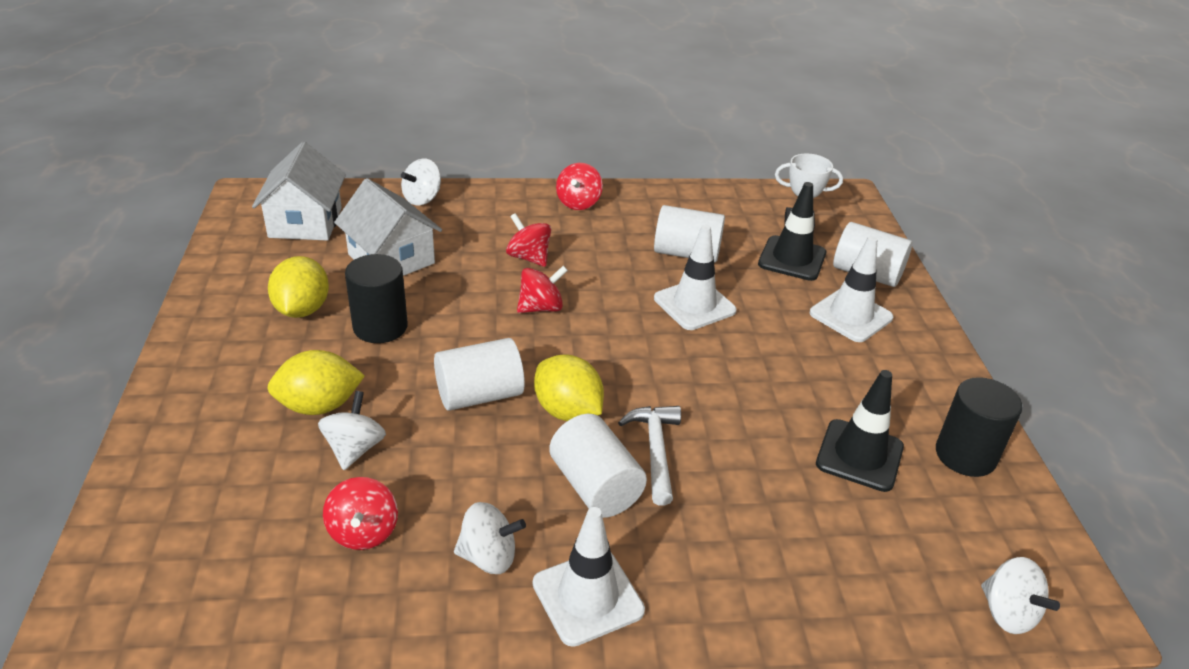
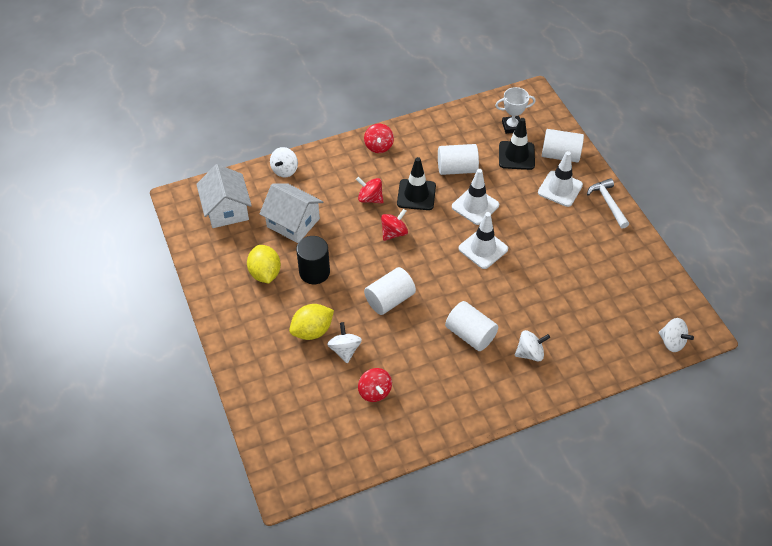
camera: 15 degrees left, 15 degrees up
(488, 557) = (438, 386): white spinning top -> white spinning top (530, 353)
(567, 411) = (438, 296): yellow lemon -> none
(588, 597) = (491, 391): white traffic cone -> white traffic cone (483, 249)
(655, 451) = (490, 306): white hammer -> white hammer (608, 203)
(859, 455) = (588, 278): black traffic cone -> black traffic cone (416, 195)
(965, 455) = (637, 263): black cylinder -> none

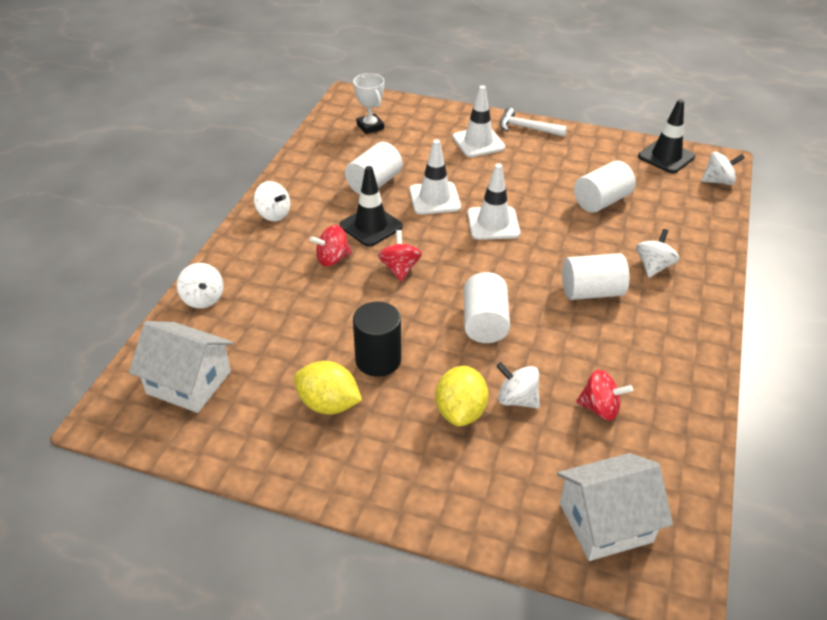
camera: 50 degrees left, 10 degrees down
(293, 223) = (286, 336): white house -> white house (605, 522)
(379, 146) = (273, 214): red spinning top -> white spinning top
(511, 126) = (370, 126): white trophy -> white trophy turned 60 degrees counterclockwise
(516, 155) = (407, 143): black traffic cone -> black traffic cone (666, 157)
(560, 155) = (440, 121): white cylinder -> white cylinder (601, 201)

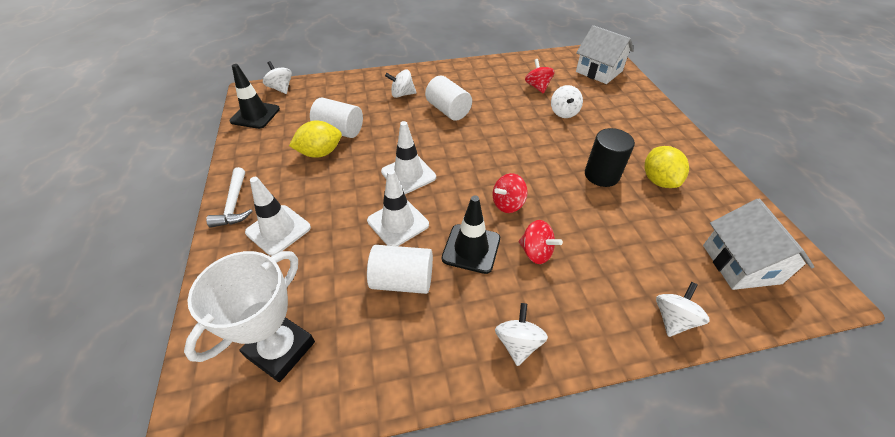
camera: 120 degrees left, 5 degrees up
(370, 126) = (280, 349): white trophy -> white trophy, size x1.61
(460, 411) = (596, 128): yellow lemon -> yellow lemon (320, 153)
(484, 323) = (519, 142): white cylinder -> none

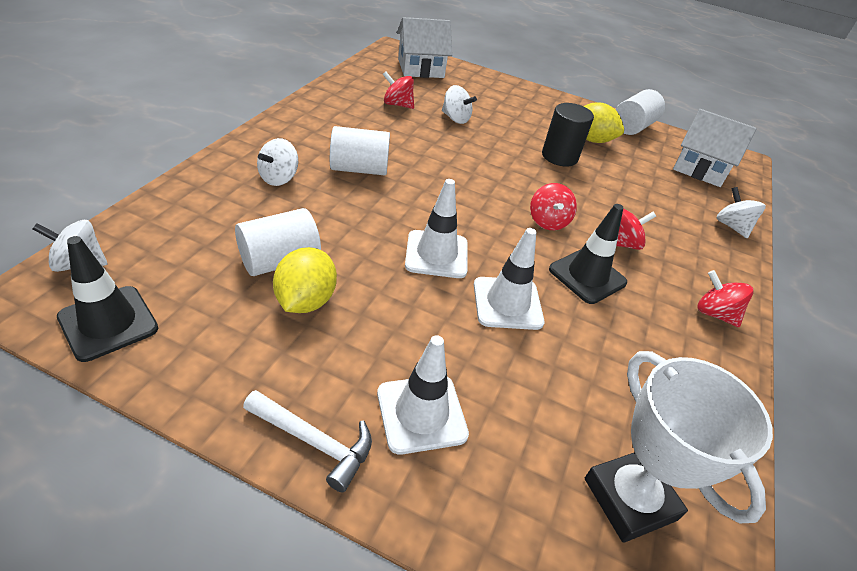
camera: 60 degrees left, 5 degrees down
(402, 281) = (595, 345): white cylinder -> white cylinder (633, 127)
(518, 343) = (714, 314): white spinning top -> red spinning top

